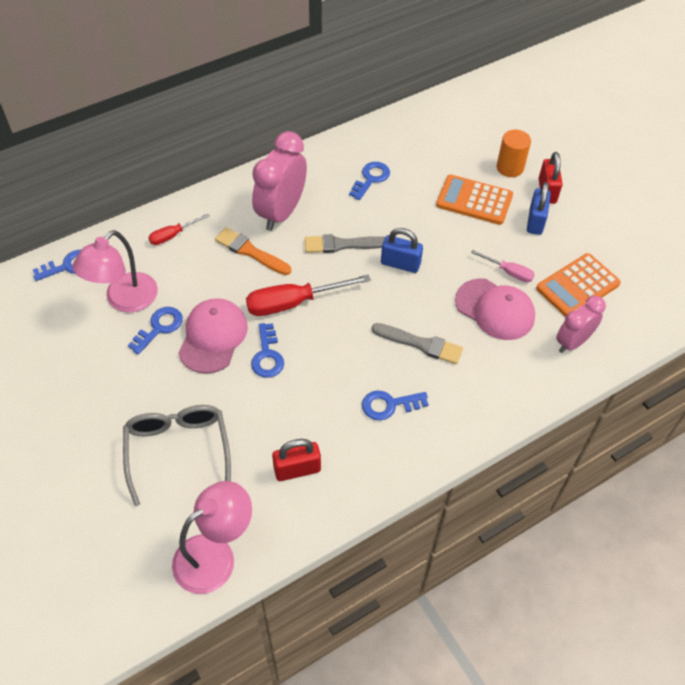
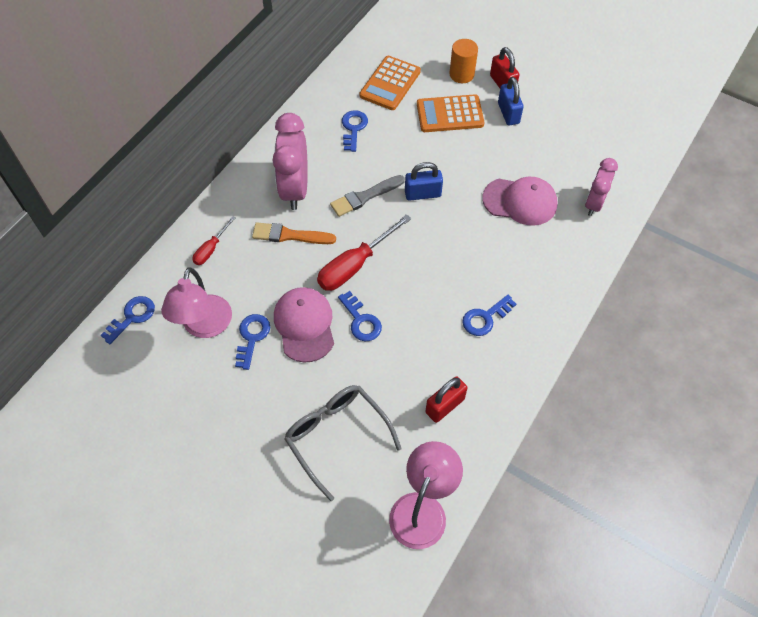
camera: 25 degrees left, 5 degrees up
(421, 344) = (479, 256): grey brush -> none
(508, 272) = (512, 165): pink screwdriver -> none
(578, 286) = (571, 155): orange calculator -> orange calculator (390, 84)

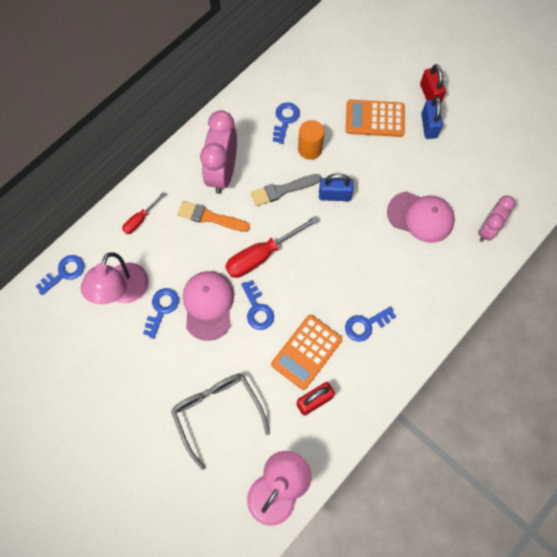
camera: 10 degrees right, 10 degrees up
(390, 84) = (326, 79): orange calculator -> orange calculator (307, 352)
(461, 74) = (394, 79): orange cylinder -> orange cylinder (310, 149)

